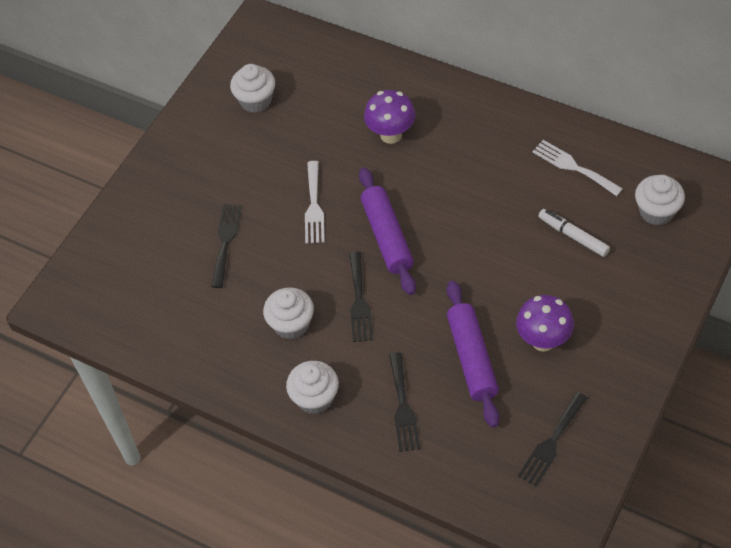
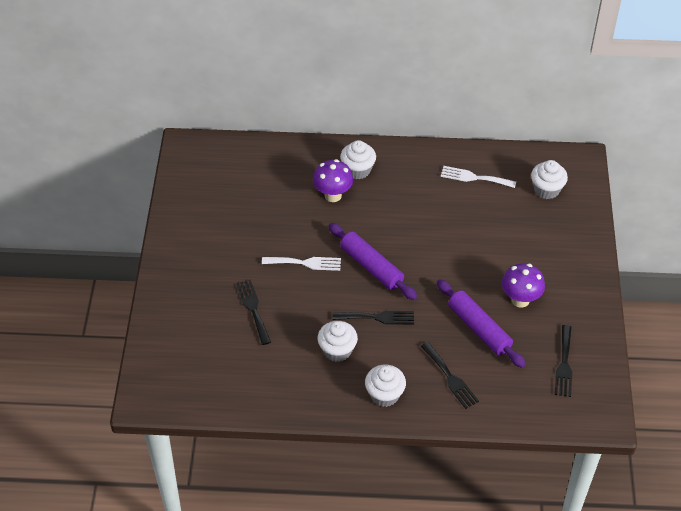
camera: 30 degrees left, 5 degrees down
(256, 100) = (216, 202): white cupcake -> white cupcake (358, 170)
(314, 206) = (305, 263): white fork -> white fork turned 60 degrees counterclockwise
(359, 301) = (377, 317): black fork -> black fork turned 60 degrees counterclockwise
(573, 236) = (500, 224): white marker -> none

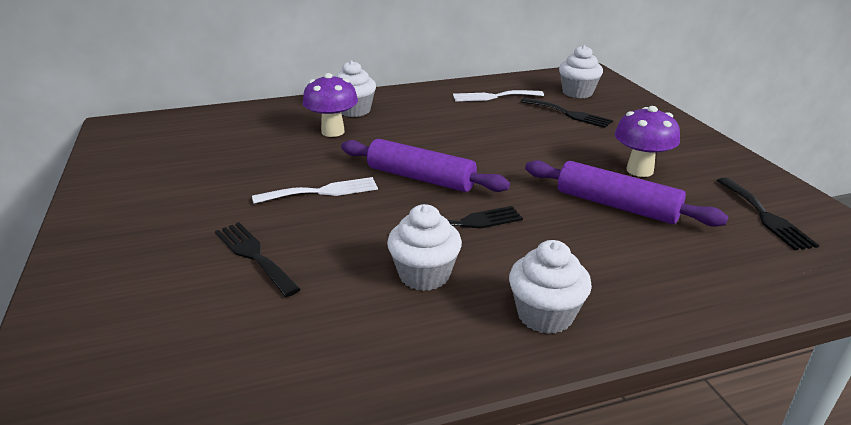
camera: 20 degrees left, 20 degrees down
(450, 378) = (630, 266): black fork -> black fork (569, 114)

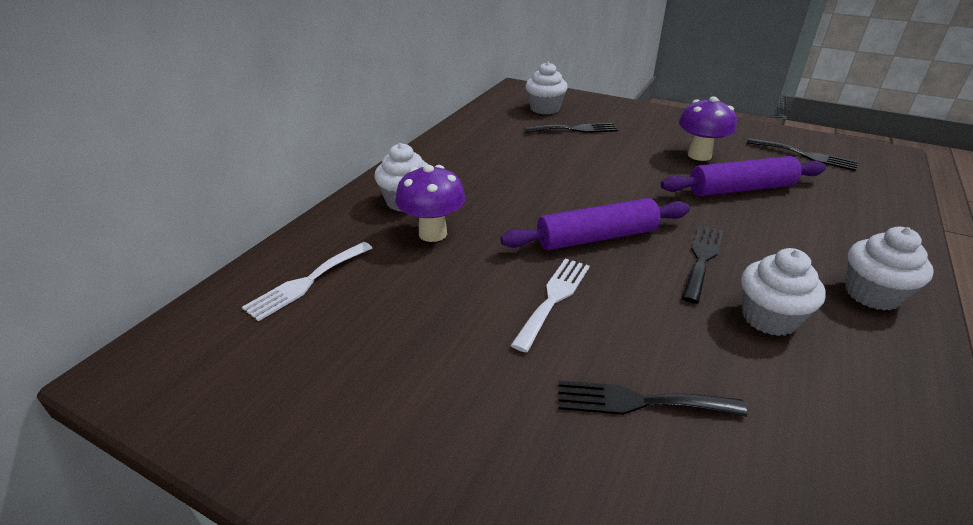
camera: 45 degrees left, 5 degrees up
(493, 96) = (494, 136): white fork -> white fork (307, 282)

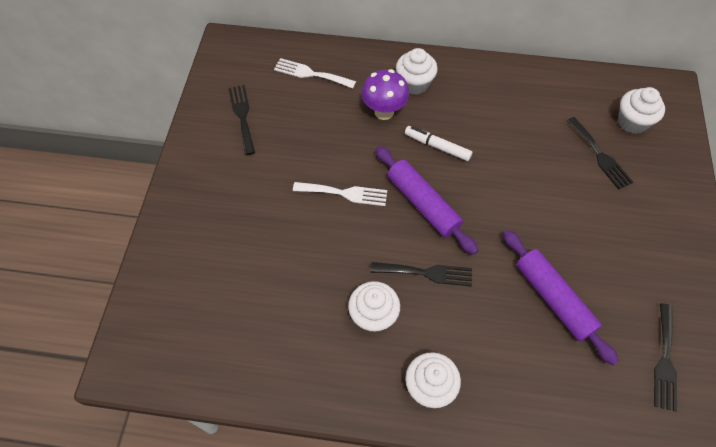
camera: 70 degrees right, 25 degrees up
(514, 208) = (437, 146): none -> white marker
(639, 402) = (276, 249): black fork -> black fork (242, 116)
(699, 155) = (605, 263): purple mushroom -> none

